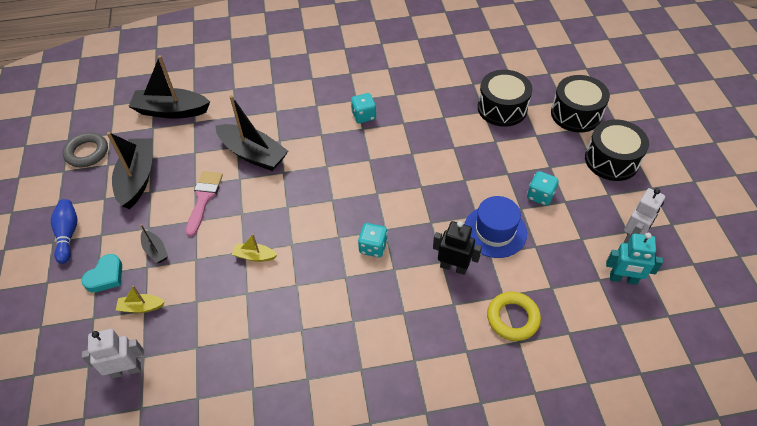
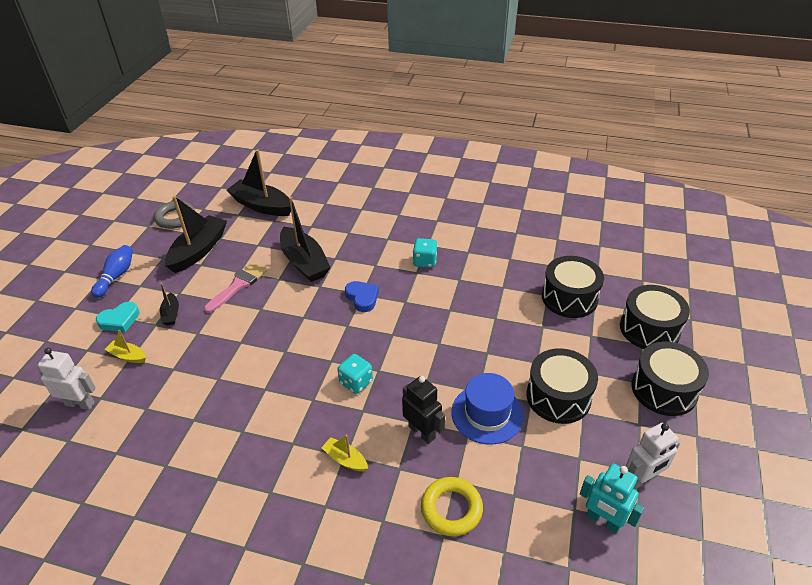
camera: 25 degrees right, 10 degrees down
(255, 256) = (246, 349): yellow boat -> yellow boat (345, 459)
(329, 169) = (362, 298): none -> blue heart
(540, 196) = (558, 397): turquoise dice -> black drum

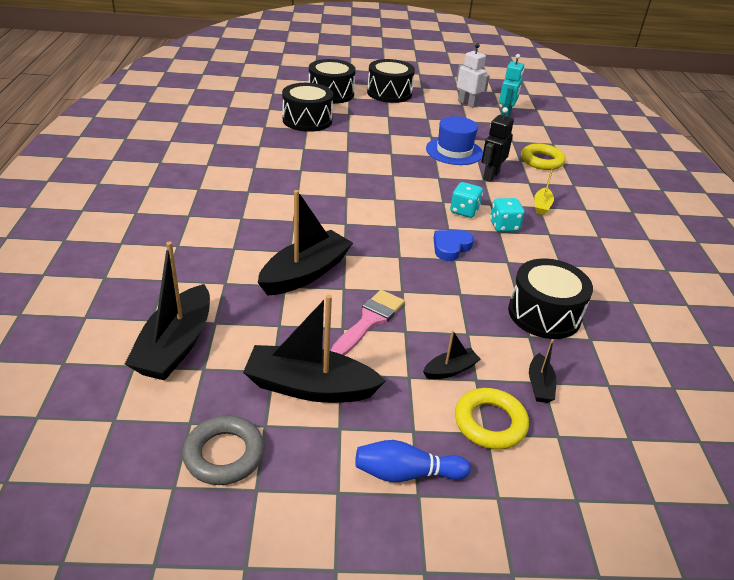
camera: 110 degrees left, 5 degrees down
(80, 403) = (629, 400): white robot -> none
(120, 320) = (490, 423): turquoise heart -> yellow ring
(128, 356) = (539, 385): yellow boat -> black boat
(238, 285) = (369, 321): pink brush -> pink brush turned 105 degrees clockwise
(362, 298) = (352, 222): blue heart -> blue heart (451, 247)
(425, 261) = (278, 190): turquoise dice -> turquoise dice (504, 226)
(558, 397) = (419, 126): black drum -> black drum (544, 314)

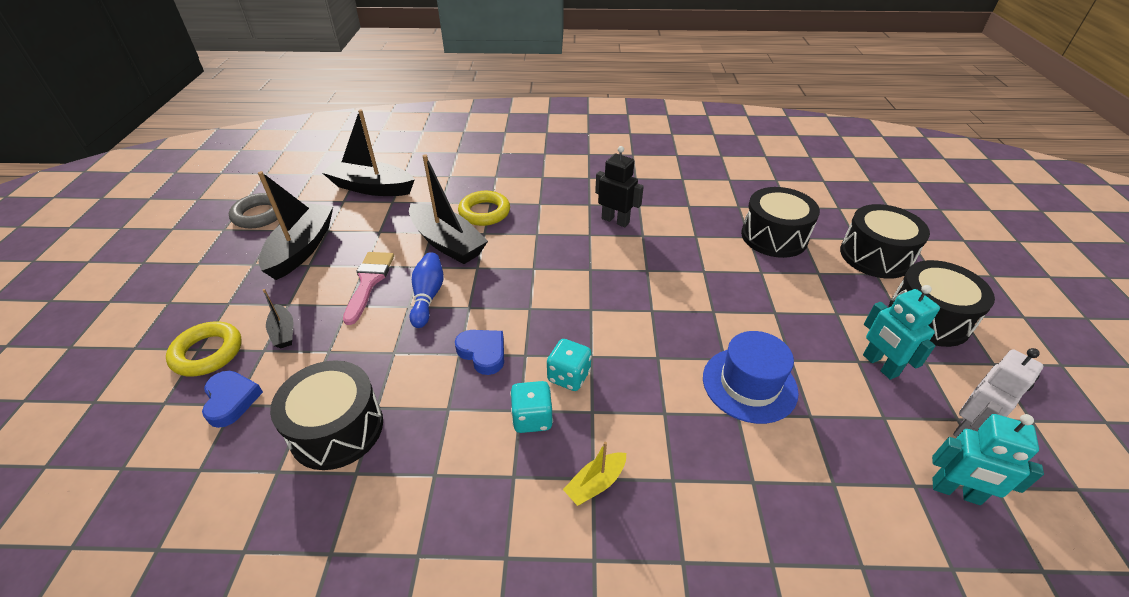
camera: 95 degrees right, 5 degrees up
(369, 321) = (369, 282): pink brush -> pink brush turned 120 degrees counterclockwise
(406, 473) = (190, 296): blue bowling pin -> blue bowling pin (428, 296)
(430, 113) = (880, 365): none -> turquoise robot
(490, 176) = (680, 424): black robot -> black robot (615, 220)
(539, 385) = (231, 400): black boat -> blue heart
(542, 161) = (766, 521): yellow ring -> yellow ring (484, 212)
(542, 206) = (595, 483): yellow boat -> yellow boat turned 60 degrees counterclockwise

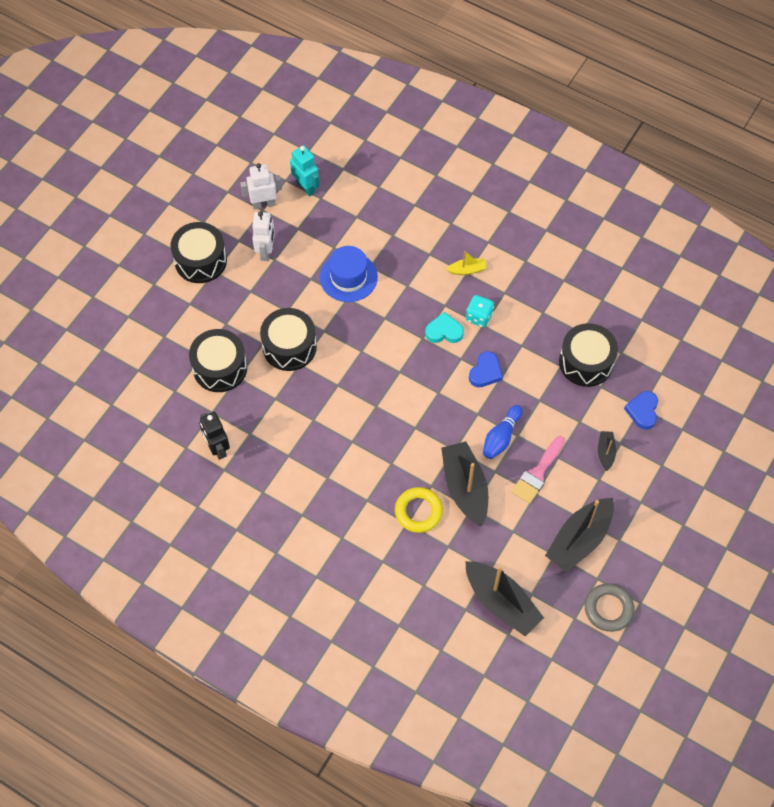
camera: 150 degrees left, 20 degrees up
(207, 353) = (656, 458): yellow ring -> none
(483, 353) = (485, 372): blue heart -> blue heart turned 135 degrees counterclockwise
(569, 376) = (444, 331): turquoise dice -> turquoise heart
(615, 220) = (321, 446): black robot -> black robot (217, 448)
(875, 256) = (171, 316): black drum -> black drum (289, 347)
(880, 365) = (266, 251): turquoise robot -> white robot

